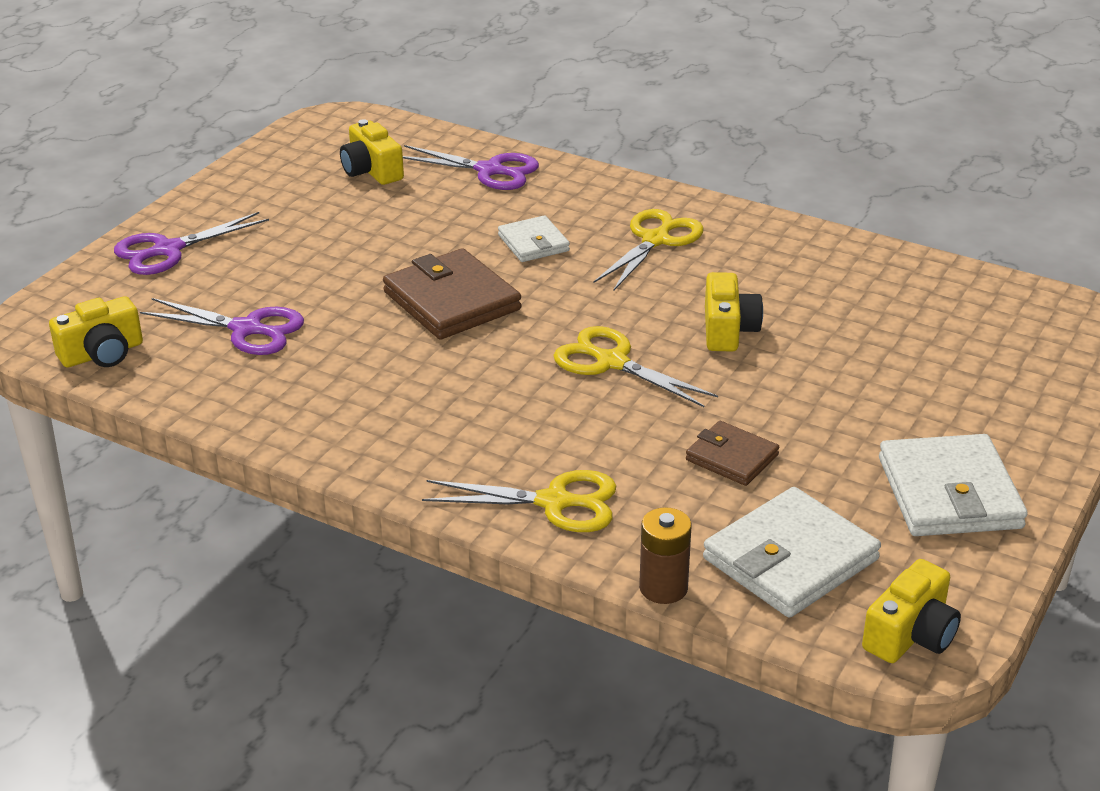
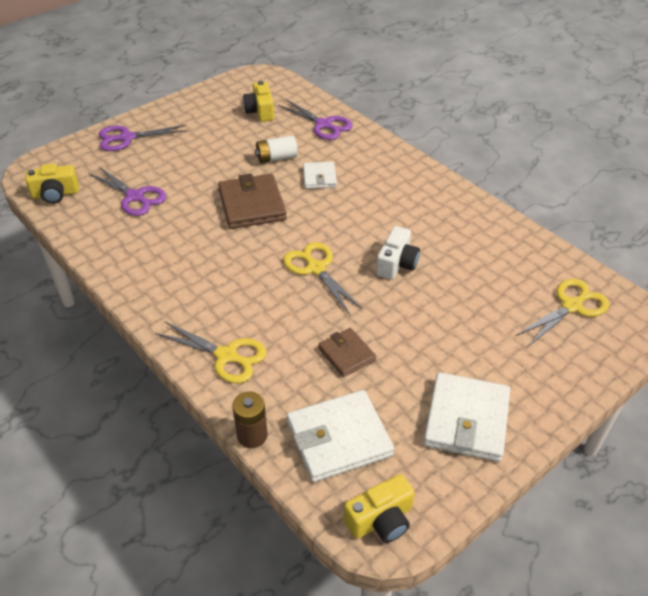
camera: 20 degrees right, 10 degrees up
(445, 230) = (276, 158): none -> white battery
(656, 240) = (390, 191): yellow scissors -> yellow scissors (572, 306)
(728, 330) = (396, 263): yellow camera -> white camera

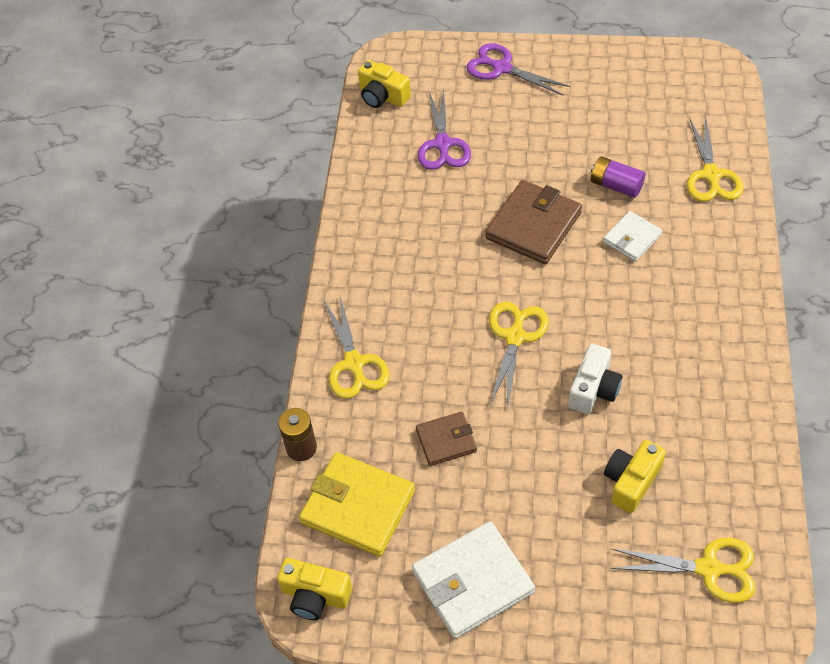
camera: 50 degrees right, 10 degrees up
(260, 111) = (663, 115): yellow camera -> yellow camera (631, 481)
(276, 158) = (616, 185): white battery -> purple battery
(324, 125) = (711, 175): purple scissors -> yellow scissors
(339, 438) = (358, 506): white wallet -> yellow wallet
(346, 354) = (446, 440): brown wallet -> brown wallet turned 60 degrees clockwise
(396, 263) = (593, 389): white camera -> white camera turned 45 degrees counterclockwise

